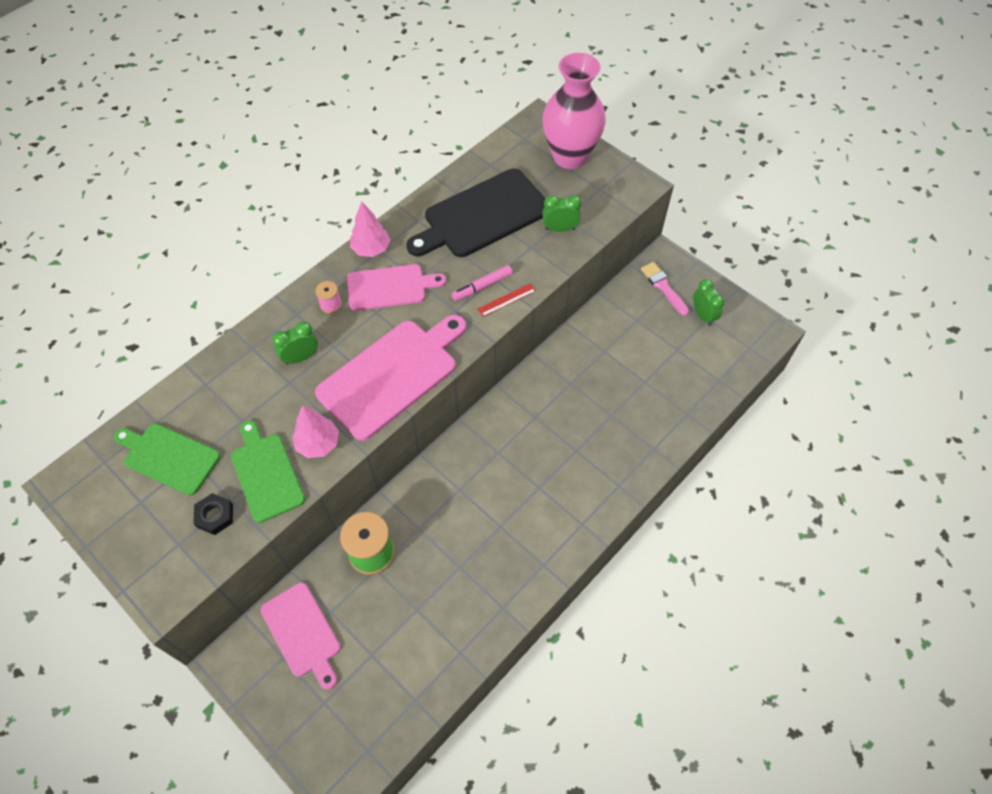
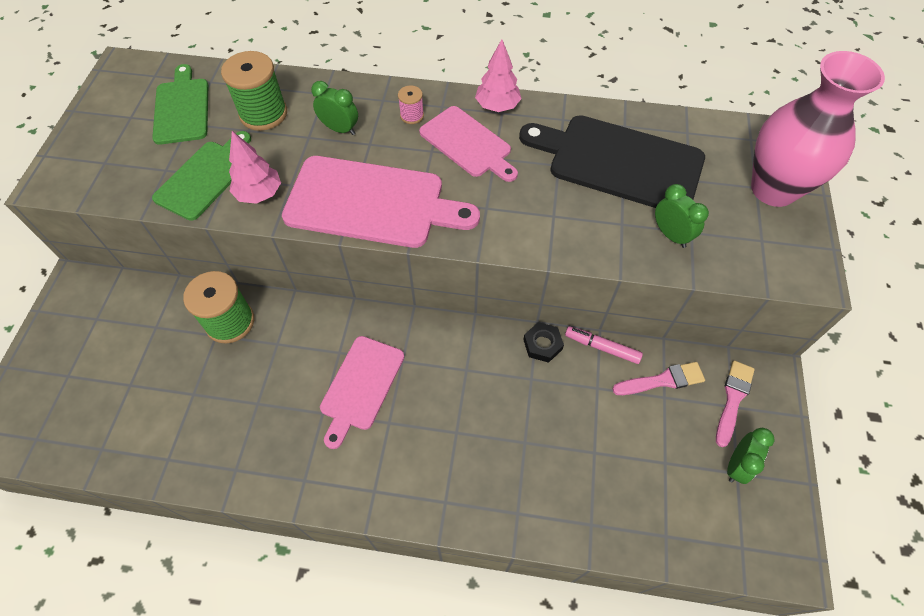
camera: 55 degrees right, 0 degrees up
(215, 516) = (143, 169): black nut -> black nut (542, 344)
(234, 401) = (263, 114): none -> green spool
(302, 633) = (125, 318): pink cutting board -> pink cutting board (361, 386)
(482, 286) = (534, 212): pink marker -> pink marker (602, 347)
(506, 300) = (537, 241): red ruler -> none
(625, 313) = (662, 380): none -> pink brush

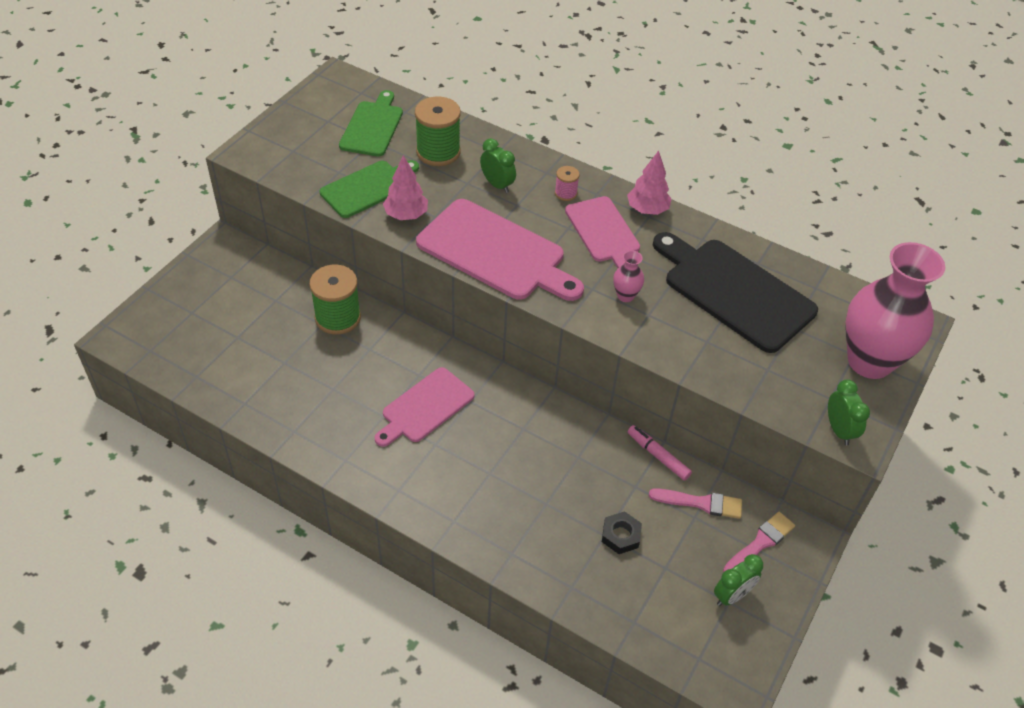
camera: 20 degrees right, 10 degrees down
(522, 204) = (625, 296): none -> pink vase
(542, 344) = (603, 433): black nut -> black nut (620, 535)
(670, 235) = (747, 365): green clock -> green clock (839, 430)

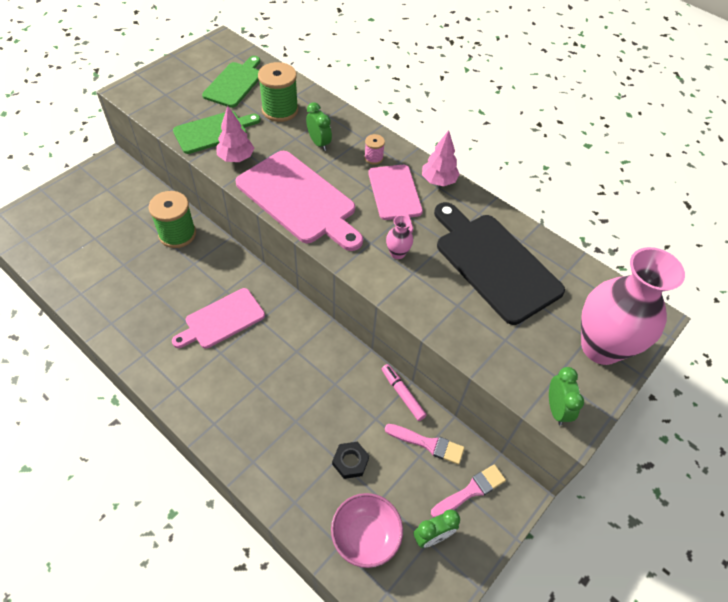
camera: 10 degrees right, 5 degrees up
(660, 608) = (365, 536): none -> pink bowl

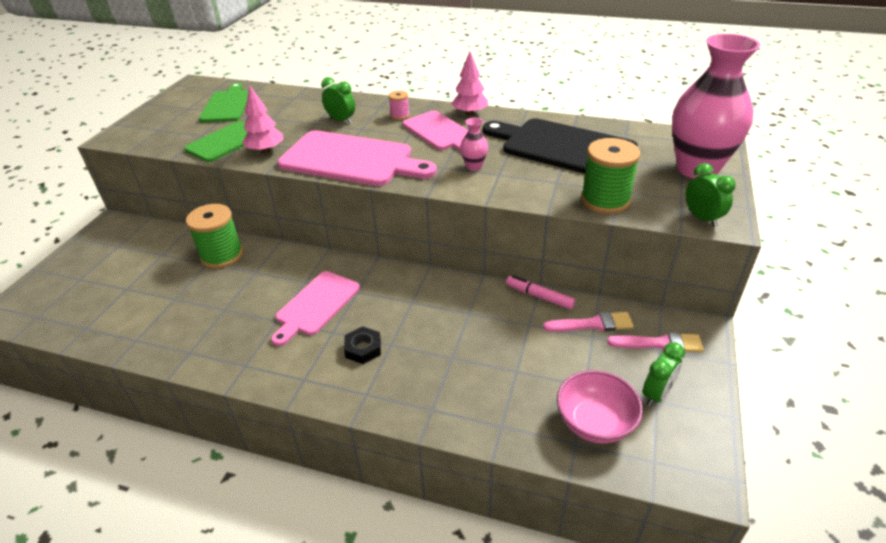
camera: 20 degrees left, 15 degrees down
(280, 110) = (286, 110): green spool -> green spool (605, 200)
(350, 461) = (531, 368): black nut -> black nut (363, 348)
(471, 491) = (660, 343): pink brush -> pink brush turned 60 degrees clockwise

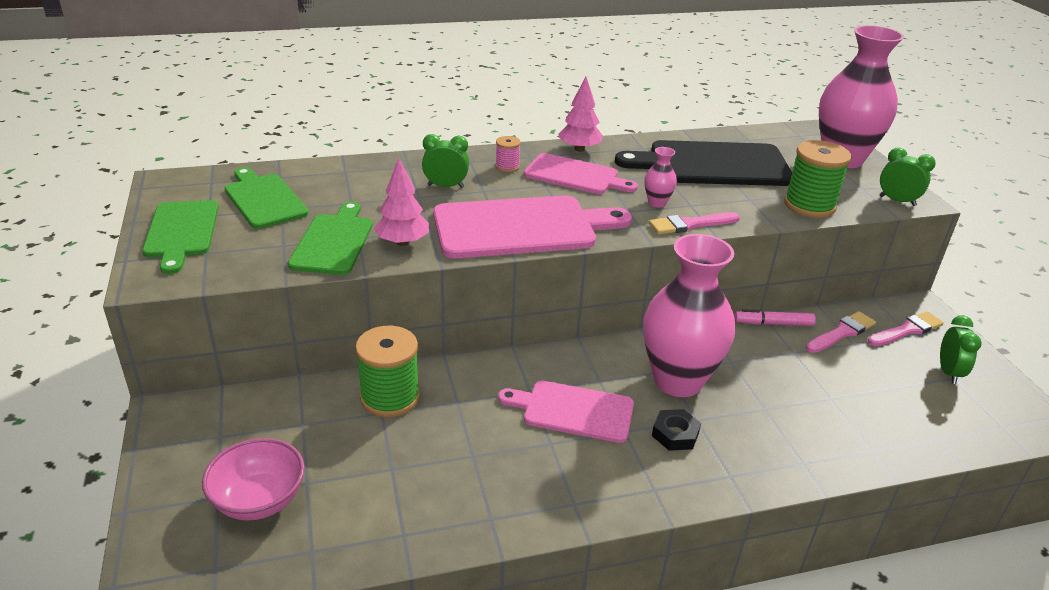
camera: 35 degrees left, 5 degrees down
(162, 115) = (181, 232): none -> green cutting board
(316, 305) = (573, 411): pink cutting board -> pink cutting board turned 105 degrees clockwise
(411, 312) = (678, 381): none -> pink vase
(477, 189) = (690, 224): none -> pink brush
(594, 423) = (934, 415): pink bowl -> pink bowl (259, 500)

